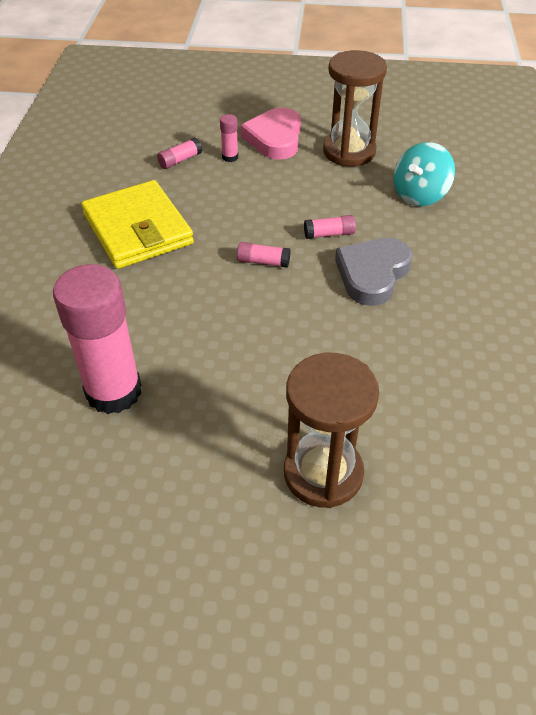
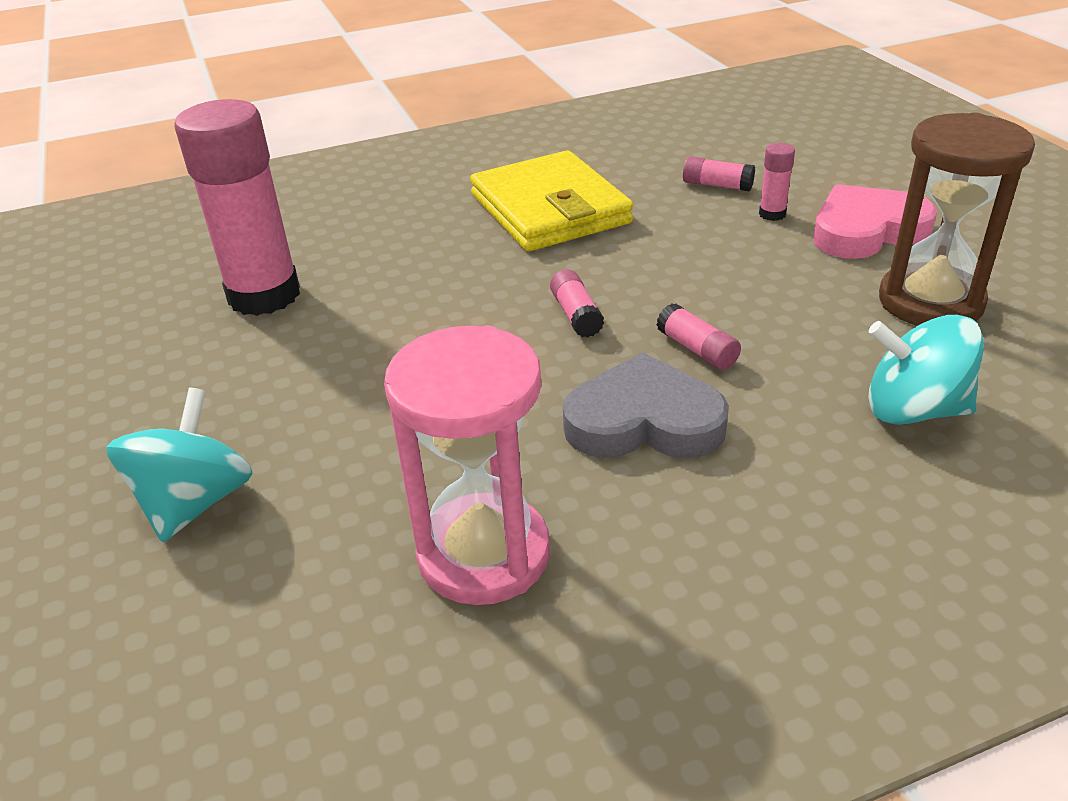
camera: 65 degrees right, 10 degrees down
(138, 229) = (550, 209): yellow wallet -> yellow wallet turned 60 degrees counterclockwise
(323, 473) = (195, 502): brown hourglass -> turquoise spinning top
(434, 363) = (484, 554): none -> pink hourglass

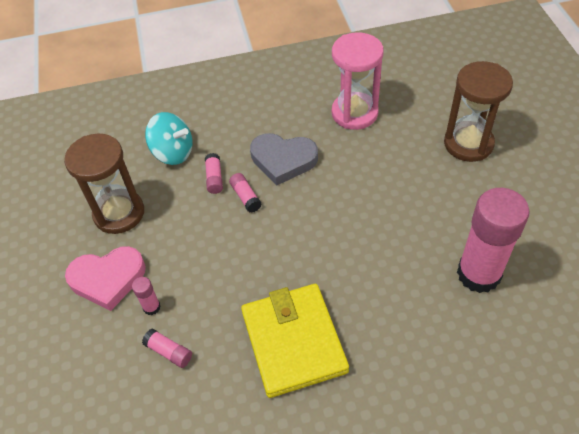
camera: 170 degrees left, 15 degrees up
(195, 502) = (468, 143): turquoise spinning top -> brown hourglass
(576, 315) = (298, 230): pink glue stick -> pink glue stick (214, 178)

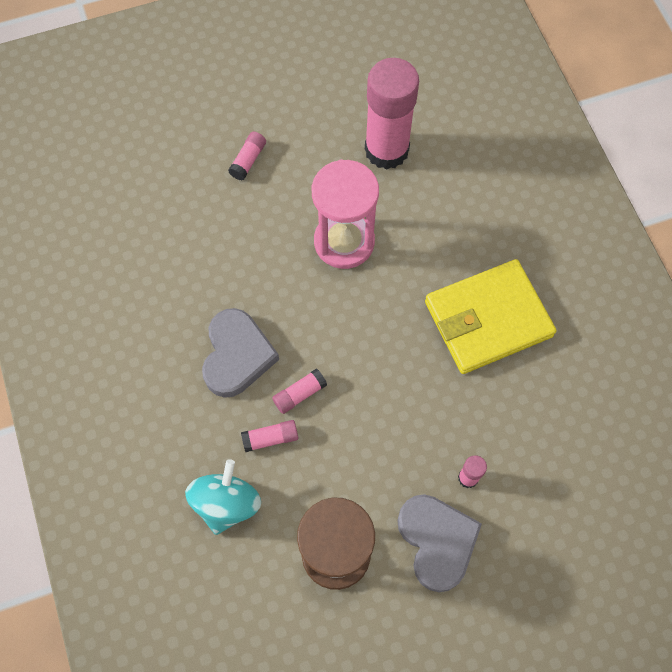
camera: 100 degrees left, 15 degrees up
(108, 279) = (437, 541): pink heart -> grey heart
(169, 352) = (519, 446): pink glue stick -> pink glue stick (248, 160)
(354, 113) = (153, 275): pink hourglass -> pink hourglass (344, 242)
(468, 143) = (206, 150): brown hourglass -> none

